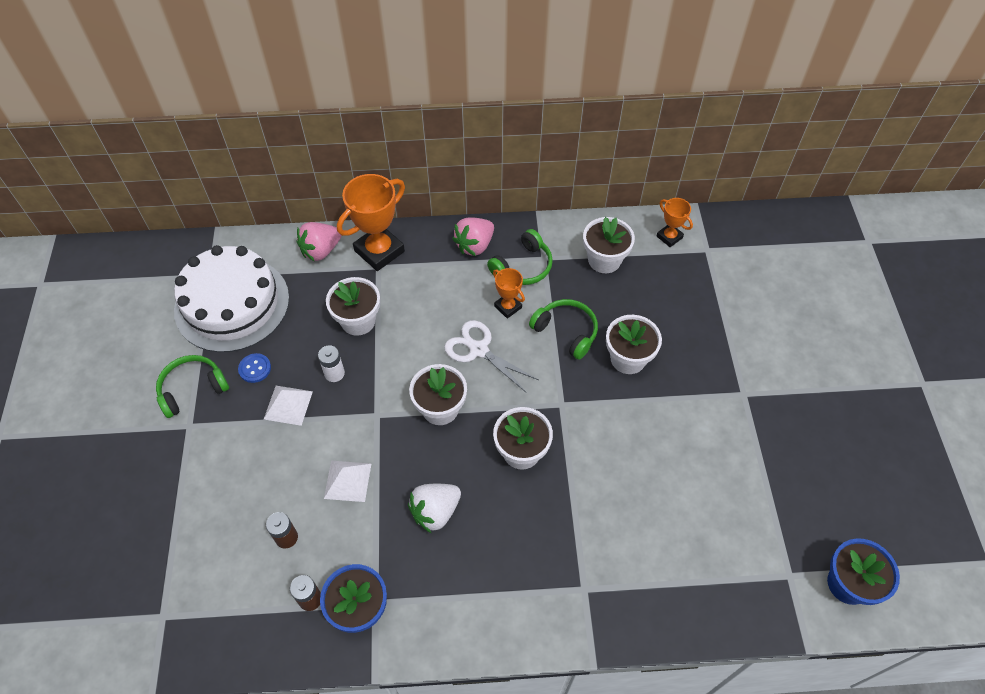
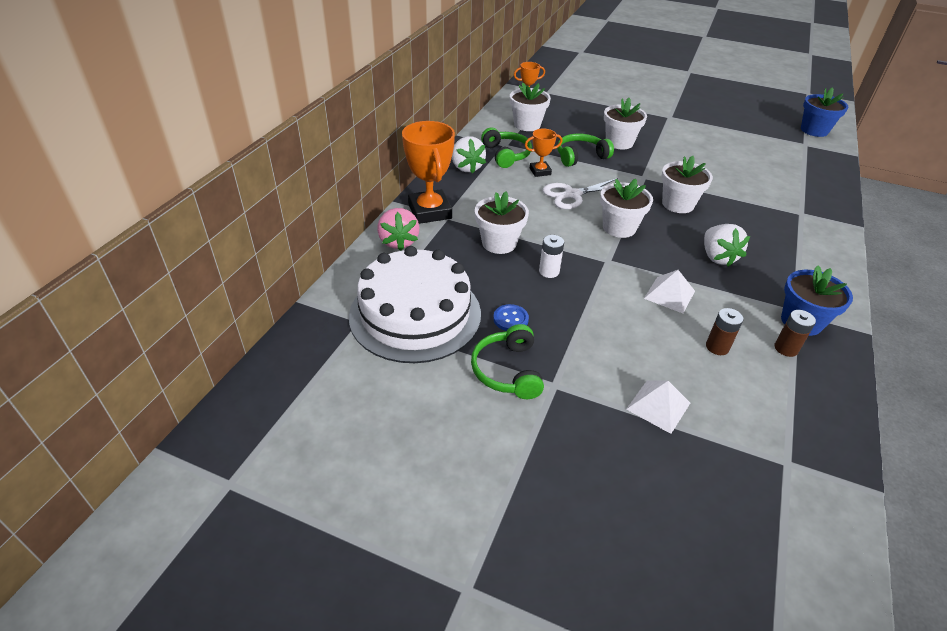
camera: 65 degrees left, 15 degrees down
(288, 405) = (568, 308): white pyramid -> white pyramid (658, 406)
(474, 245) = (466, 167): pink strawberry -> white strawberry

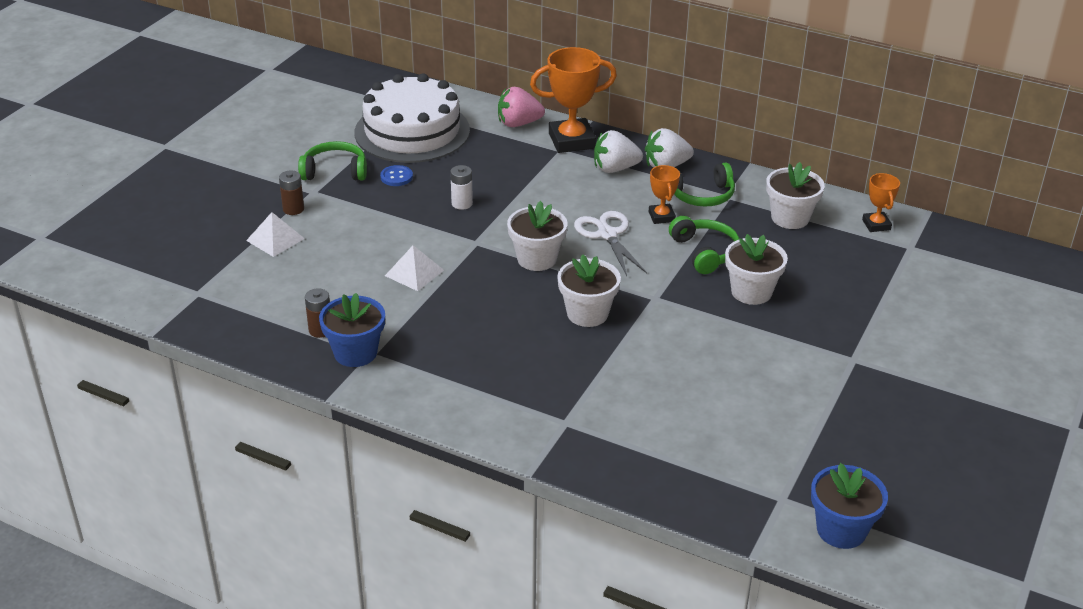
camera: 95 degrees right, 5 degrees down
(499, 243) = (512, 178): white flower pot -> none
(717, 257) = (473, 321): white strawberry -> white strawberry (615, 168)
(717, 347) = (333, 286): brown battery -> brown battery (293, 209)

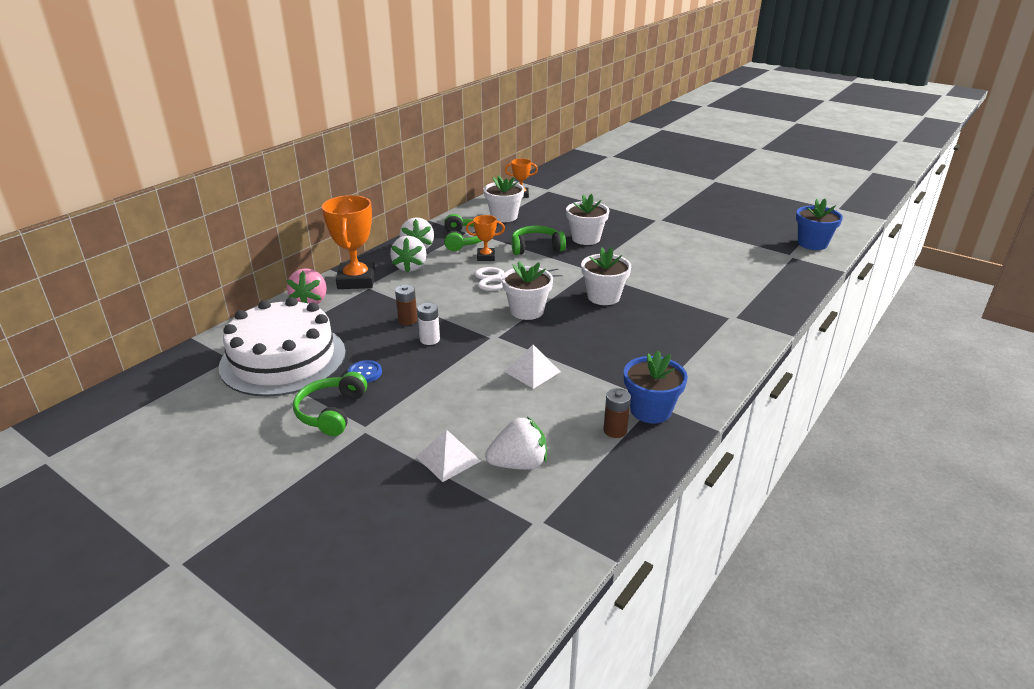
camera: 80 degrees left, 5 degrees down
(269, 277) = (518, 464): none -> white strawberry
(293, 209) = (393, 444): brown battery -> brown battery (407, 320)

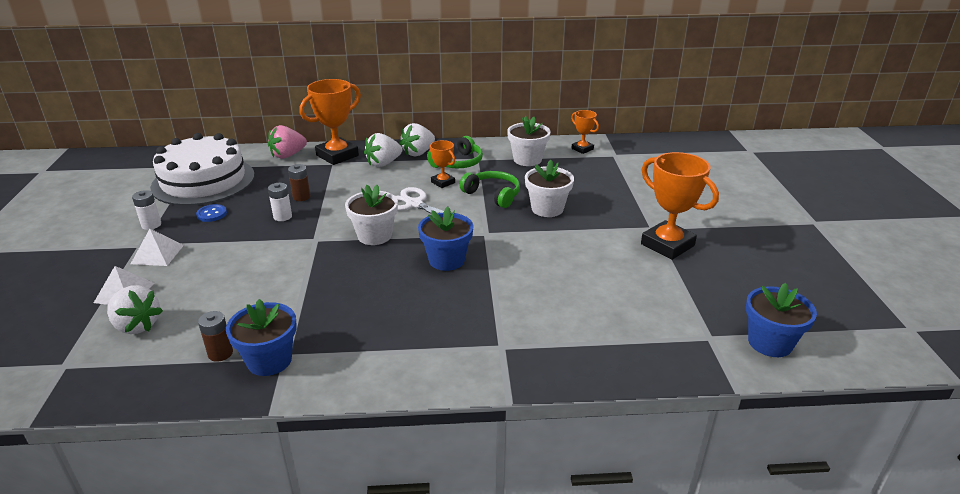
camera: 50 degrees right, 0 degrees up
(331, 412) = (151, 225): green headphones -> white battery
(532, 371) = (278, 277): white pyramid -> white pyramid (157, 254)
(603, 297) = (446, 260): white flower pot -> blue flower pot
(684, 224) = (667, 245): none -> orange trophy

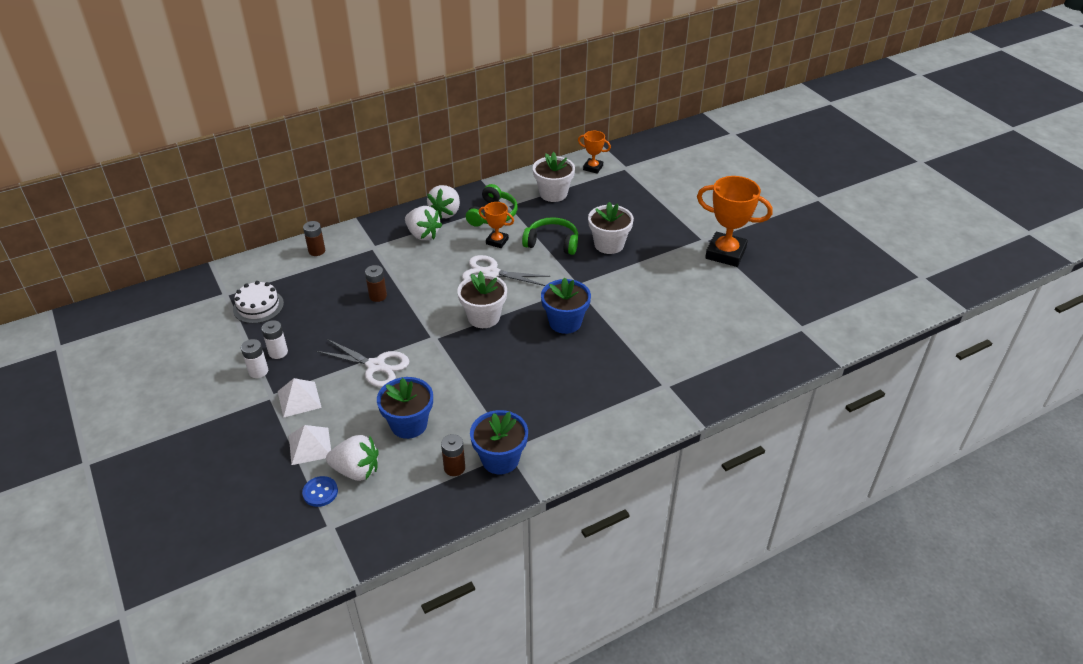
camera: 25 degrees left, 10 degrees up
(203, 181) = (258, 306): white cake -> white cake, size x0.47
(212, 214) = (307, 341): blue button -> blue button (320, 492)
(244, 247) = (376, 366): none -> white scissors
(282, 216) = (380, 323): white battery -> white battery (278, 352)
(288, 155) = (317, 251): pink strawberry -> brown battery
(337, 155) = (368, 237): orange trophy -> none
(383, 163) = (423, 234): white strawberry -> white strawberry turned 75 degrees counterclockwise
(770, 343) = (842, 319): blue flower pot -> blue flower pot (409, 424)

